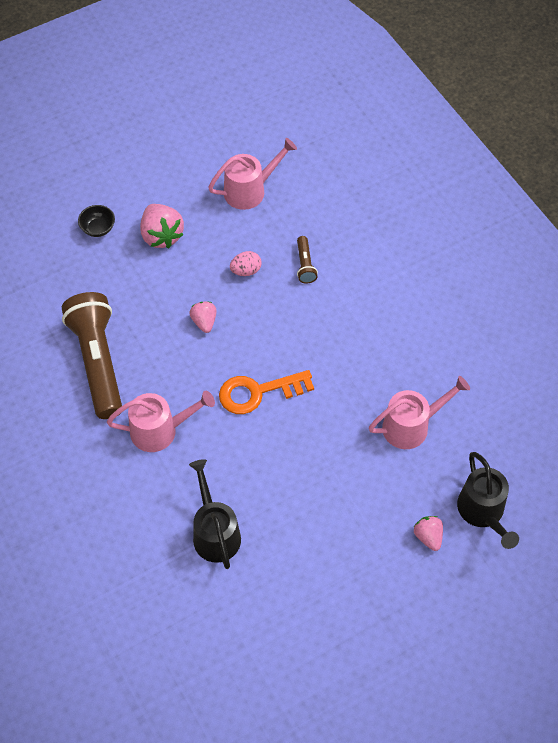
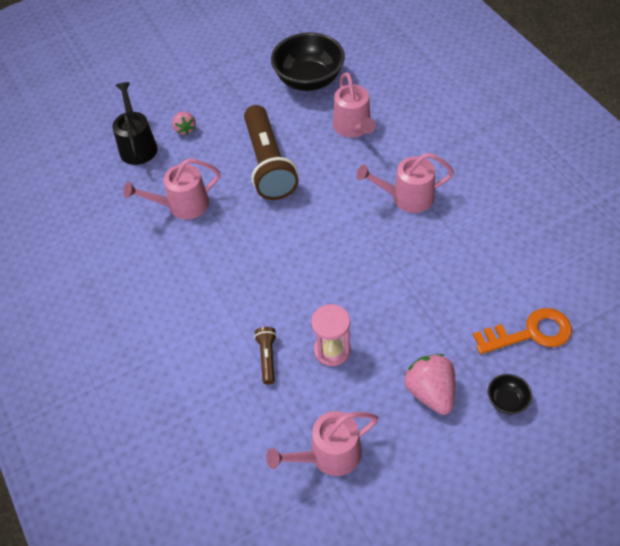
camera: 175 degrees left, 5 degrees down
(98, 362) = (475, 254): brown flashlight -> brown flashlight (268, 164)
(204, 322) = (374, 294): pink strawberry -> none
(215, 532) = (353, 128): black watering can -> pink watering can
(246, 271) = (332, 350): pink egg -> pink hourglass
(258, 392) = (318, 230): orange key -> orange key (530, 333)
(272, 618) = (309, 80): none -> black bowl

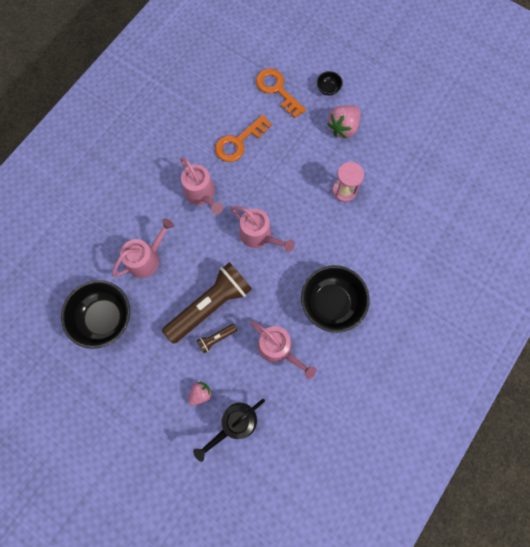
camera: 120 degrees left, 20 degrees up
(197, 274) = (331, 303): none -> black bowl
(267, 357) = (369, 225): brown flashlight -> brown flashlight (216, 338)
(329, 455) = (409, 164): pink watering can -> pink watering can (259, 236)
(463, 258) = (239, 142): none -> orange key

